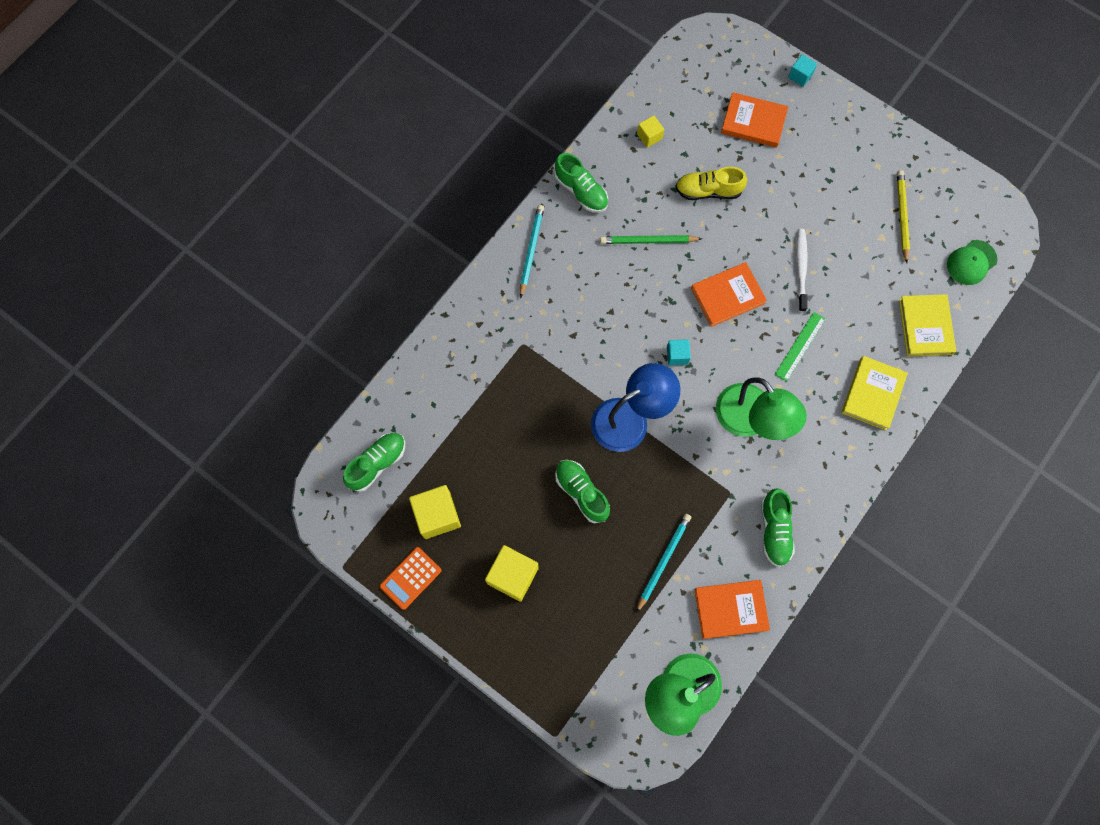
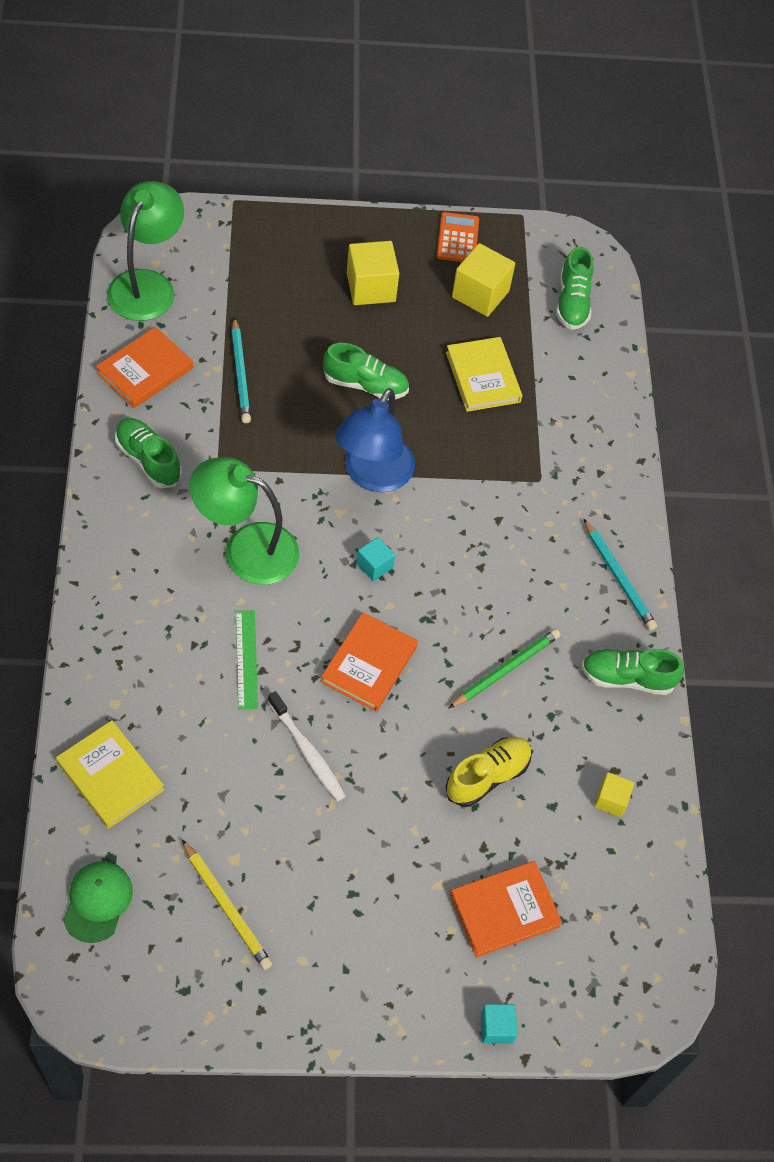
camera: 135 degrees right, 15 degrees down
(873, 394) = (127, 657): yellow book -> yellow book (482, 377)

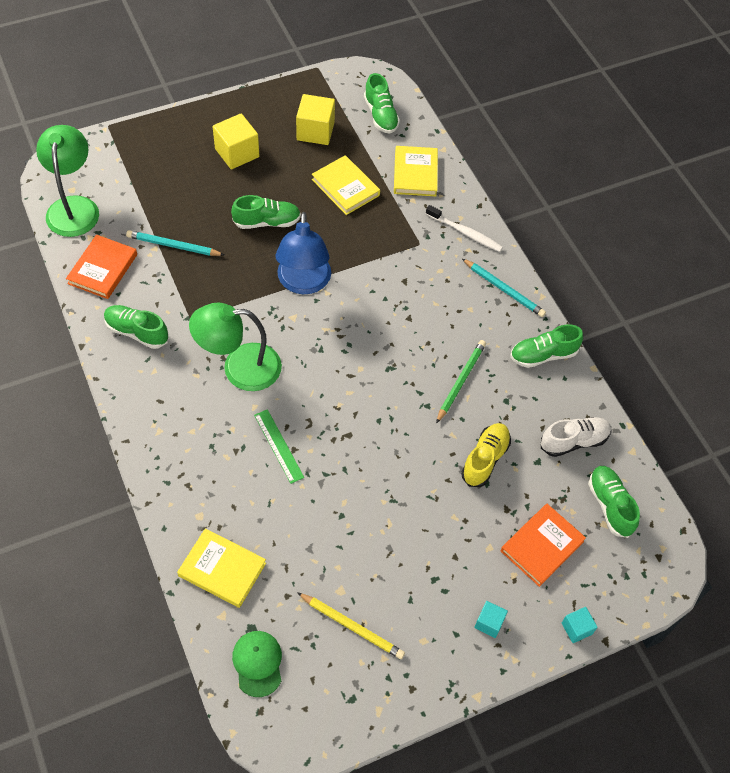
camera: 20 degrees left, 0 degrees up
(240, 373) = (173, 246): turquoise pencil -> turquoise pencil turned 135 degrees clockwise
(307, 752) = (354, 493): white toothbrush -> white toothbrush (465, 233)
(369, 664) = (366, 415): orange book -> none
(374, 566) = (336, 345): turquoise cube -> turquoise cube (489, 623)
(457, 238) = (281, 98): orange calculator -> none
(579, 391) = (415, 173): none -> yellow book
(611, 800) = (574, 441): yellow cube -> white shoe
(616, 897) = (610, 505): none -> green shoe

